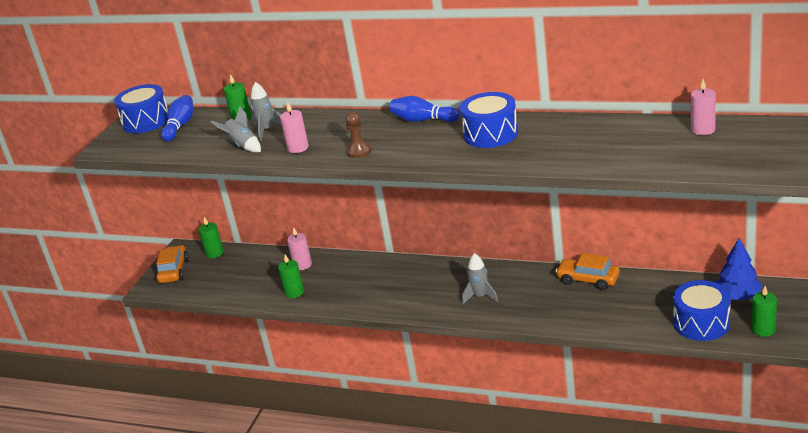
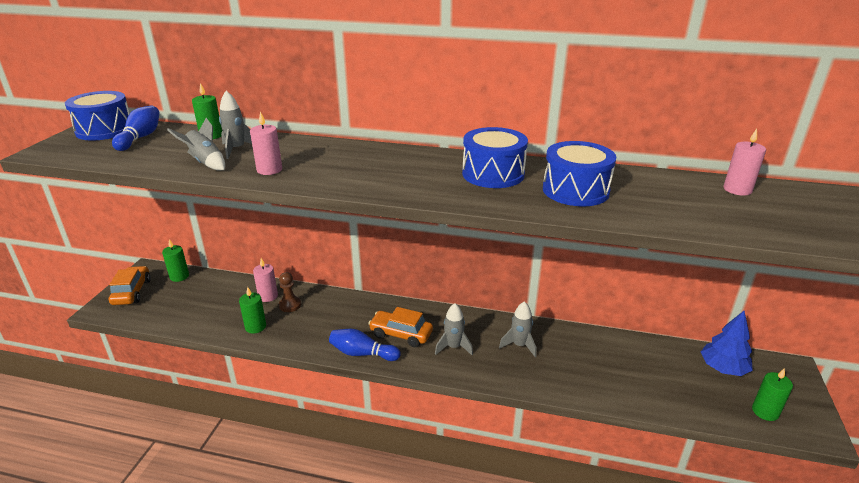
camera: 10 degrees left, 0 degrees up
(359, 151) = (341, 180): brown pawn -> brown pawn (290, 305)
(423, 120) = (413, 154): blue bowling pin -> blue bowling pin (362, 353)
(543, 290) = (519, 345): none -> grey rocket
(588, 280) = (563, 336): orange car -> orange car (401, 334)
(701, 323) = (695, 398): blue drum -> blue drum (575, 190)

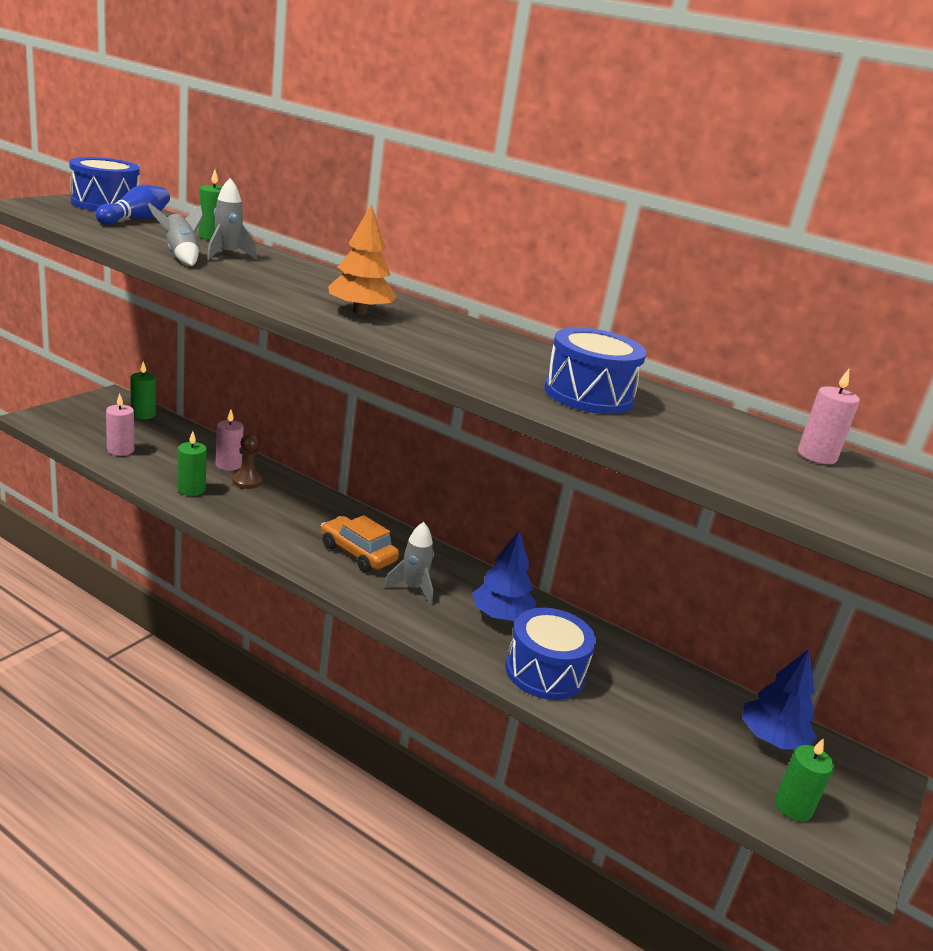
camera: 15 degrees right, 5 degrees down
(132, 292) = (81, 413): orange car -> none
(269, 170) = (242, 280): pink candle -> pink candle (120, 450)
(362, 353) = (295, 556): blue bowling pin -> none
(373, 171) = (360, 312): none -> orange tree
(493, 174) = (502, 353): blue drum -> blue drum (545, 672)
(519, 345) = (501, 616): grey rocket -> blue tree

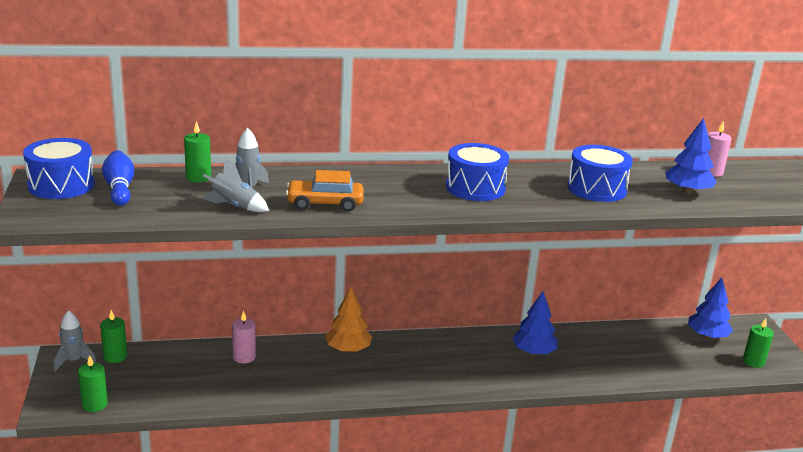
camera: 40 degrees left, 0 degrees up
(120, 450) = (159, 393): pink candle -> none
(191, 489) = (258, 389): green candle -> green candle (94, 404)
(247, 481) = (277, 361): brown pawn -> none
(357, 553) = (417, 365): orange car -> orange car (325, 204)
(360, 312) = (410, 193): orange tree -> orange tree (348, 349)
(413, 588) = (475, 366): grey rocket -> grey rocket (74, 361)
(545, 672) = (595, 368): blue drum -> blue drum (475, 188)
(718, 449) = (687, 191): none -> blue tree

